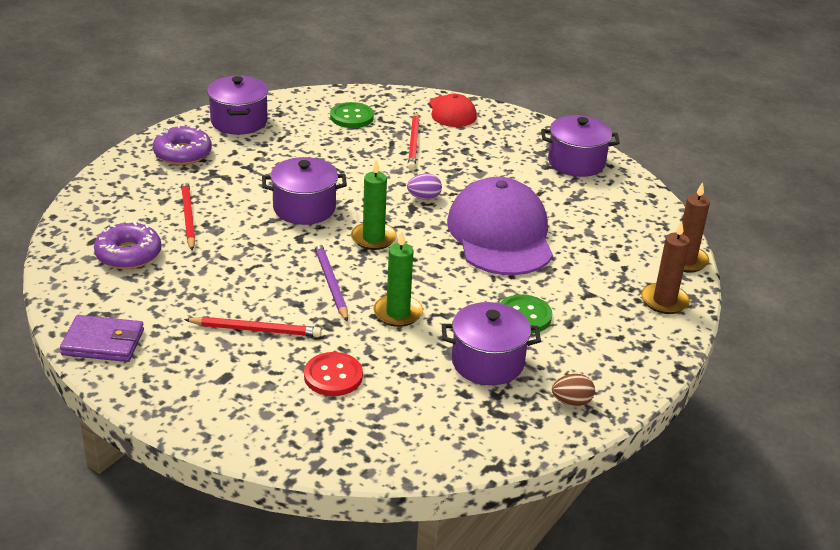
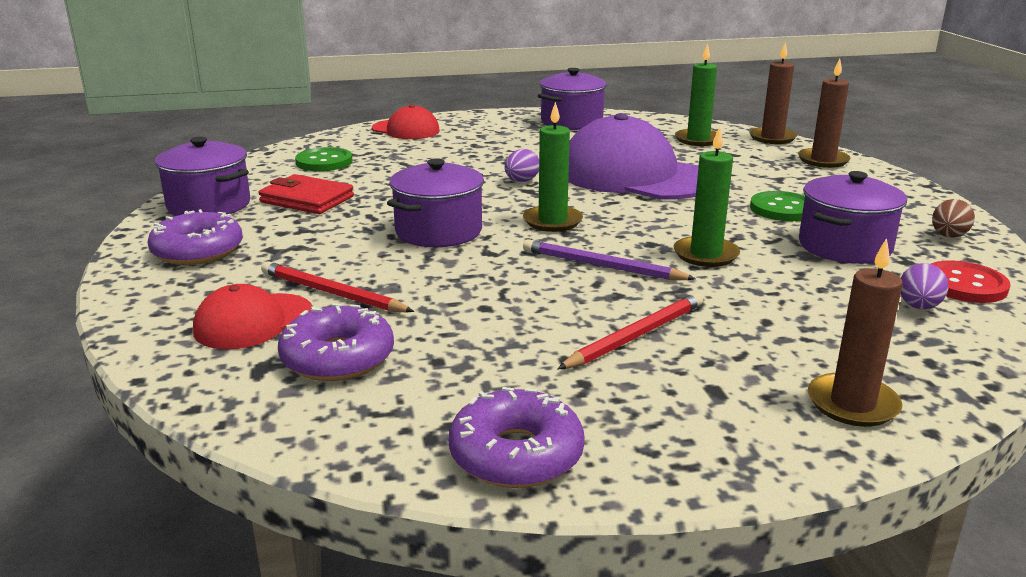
camera: 45 degrees left, 10 degrees down
(103, 342) = (516, 454): purple wallet -> purple donut
(133, 213) = (253, 321): none -> red cap
(261, 426) = (852, 404): none -> brown candle
(288, 144) = (307, 199): none -> red wallet
(333, 376) = (788, 325): red button -> red button (964, 285)
(414, 143) = (423, 156): red pencil -> none
(422, 418) = (918, 307): none -> purple egg
(623, 230) = (698, 140): none -> green candle

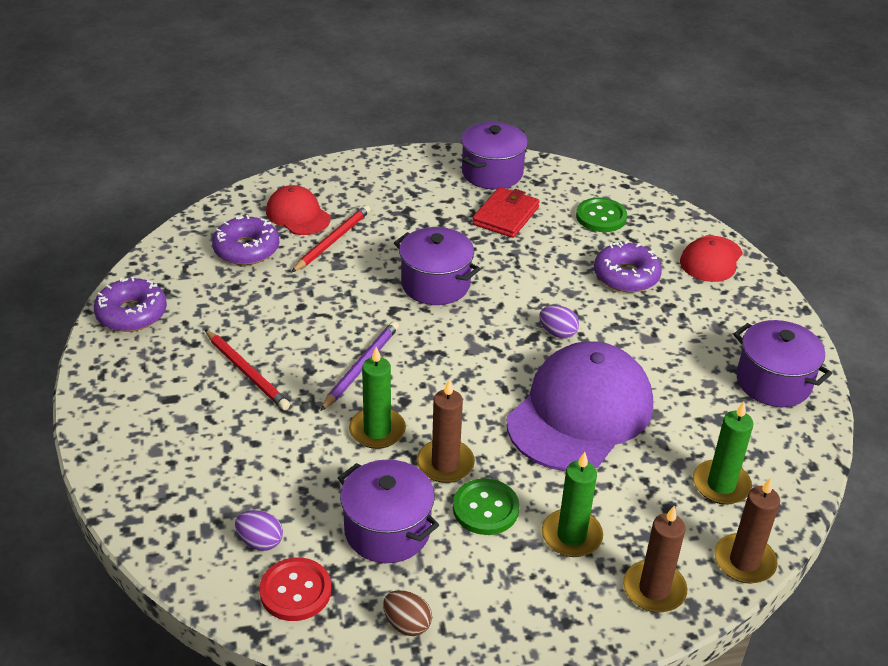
camera: 90 degrees right, 15 degrees up
(198, 251) = (405, 180): purple donut -> purple donut (626, 276)
(552, 221) = (455, 346): green candle -> green candle (571, 536)
(852, 404) = (137, 458): brown candle -> brown candle (445, 464)

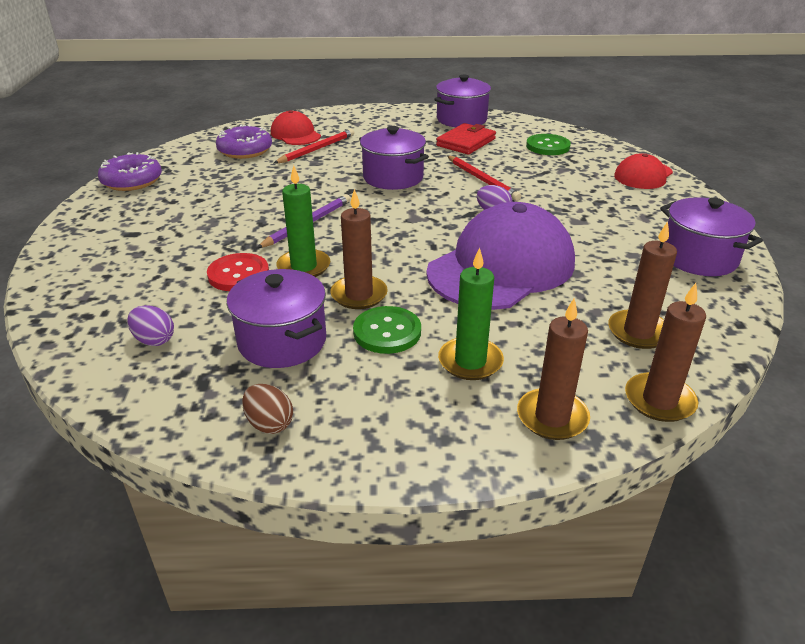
camera: 10 degrees right, 5 degrees down
(247, 372) = (206, 221): red pencil -> red pencil (482, 180)
(295, 591) = (167, 383): red button -> red button (238, 274)
(626, 276) = (563, 181): purple donut -> none
(721, 485) = (638, 332): green candle -> brown candle

